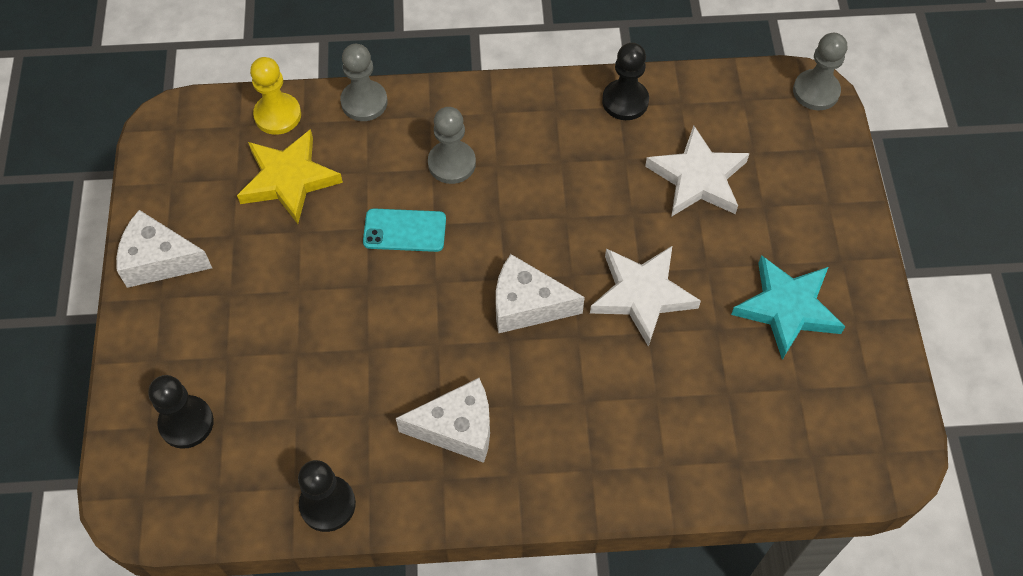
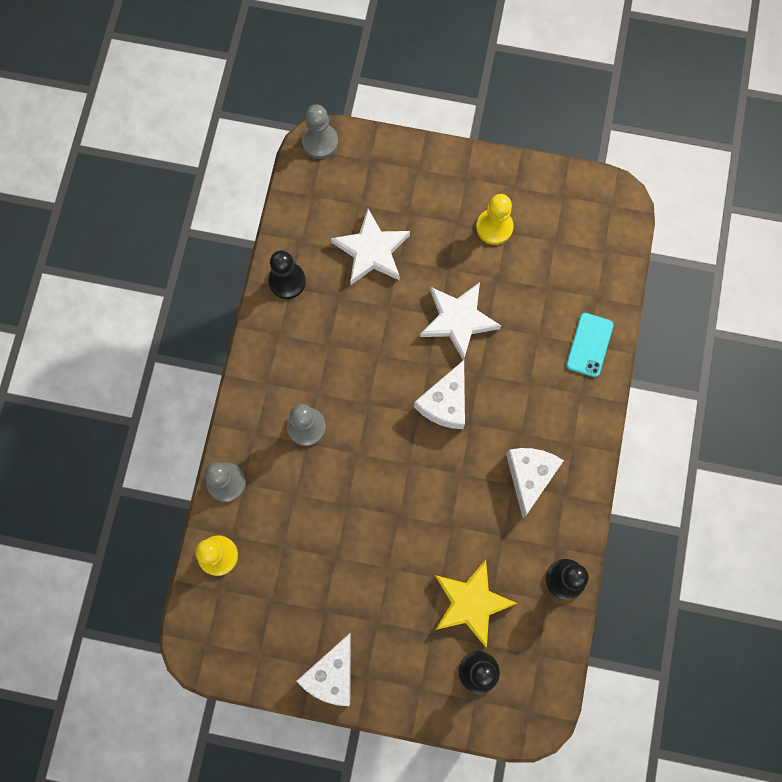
camera: 75 degrees left, 15 degrees up
(289, 179) = (284, 557): yellow star -> yellow star (471, 602)
(404, 230) = (357, 477): turquoise phone -> turquoise phone (589, 345)
(787, 309) = (494, 227): turquoise star -> yellow pawn

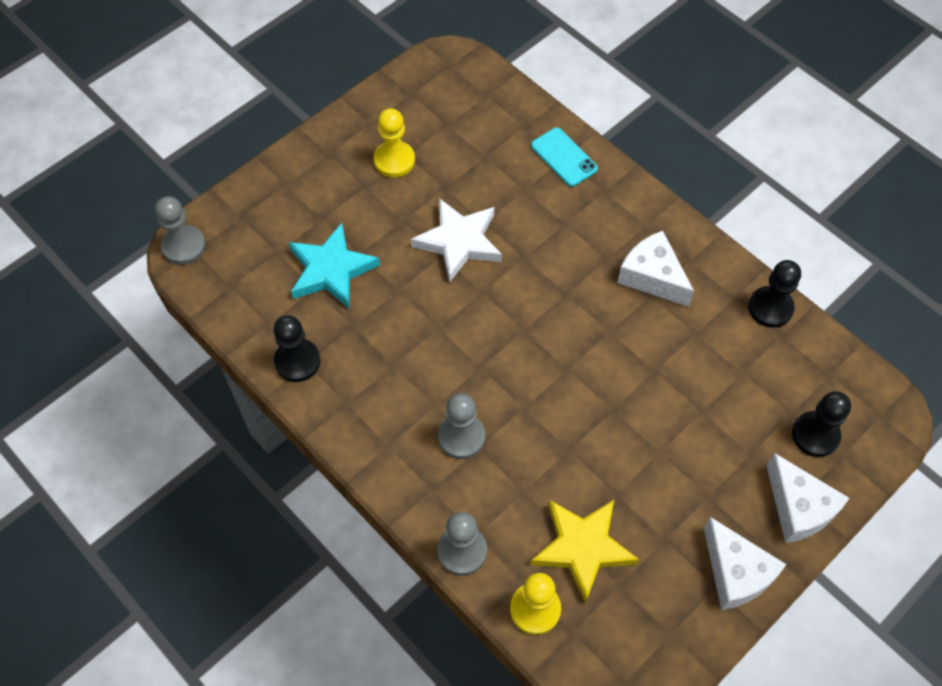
camera: 55 degrees left, 15 degrees down
(371, 251) = (331, 270): white star -> turquoise star
(445, 402) = (530, 301): white cheese -> white cheese (798, 508)
(471, 602) = (742, 399): yellow star -> yellow star (582, 547)

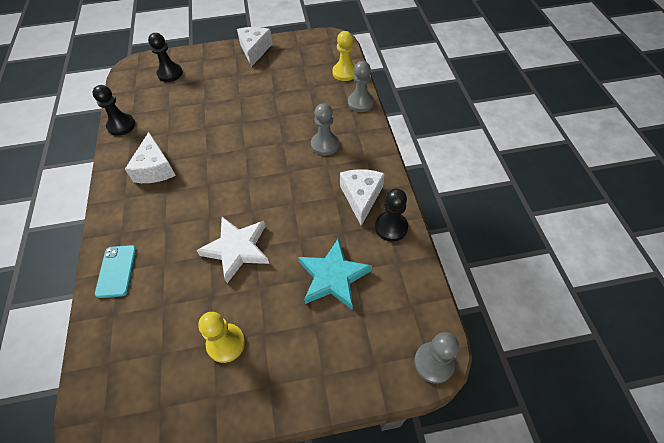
camera: 145 degrees left, 5 degrees down
(582, 547) = (307, 82): yellow star -> none
(798, 508) = (207, 57): white cheese -> white cheese (361, 197)

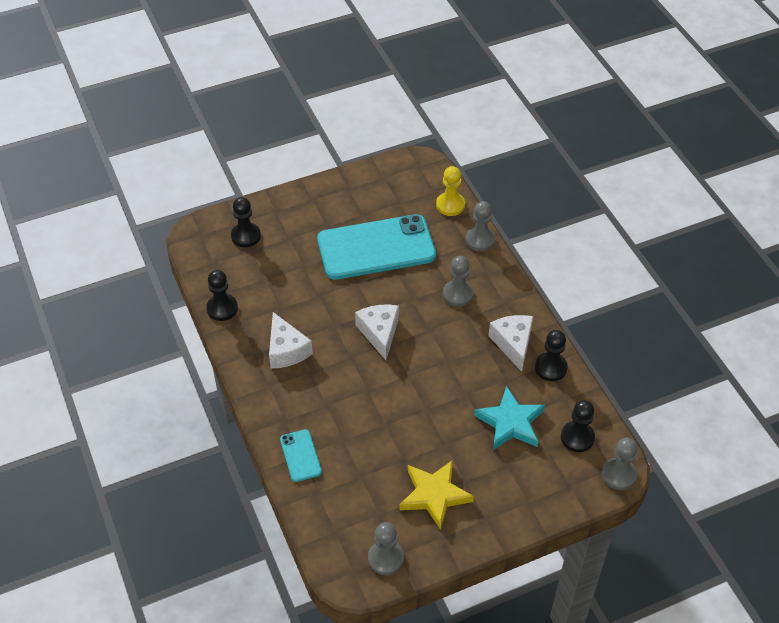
camera: 15 degrees left, 5 degrees down
(143, 410) = (385, 558): none -> grey pawn
(226, 343) = (434, 495): yellow pawn -> yellow star
(237, 249) = (410, 415): white star -> none
(254, 50) = (334, 190): white cheese -> white cheese (379, 333)
(269, 96) = (376, 248): none -> turquoise phone
(398, 308) = (577, 437): none -> black pawn

